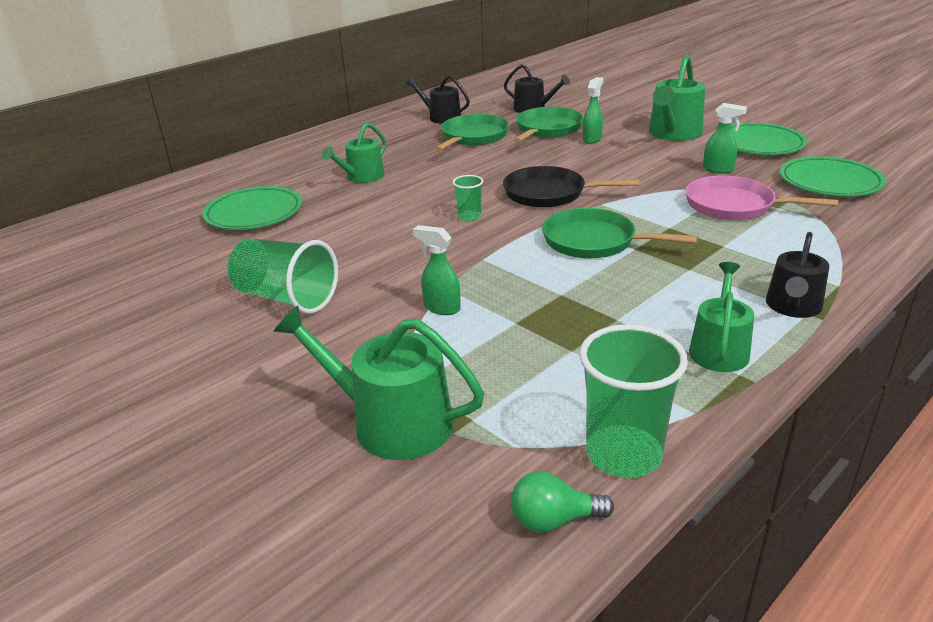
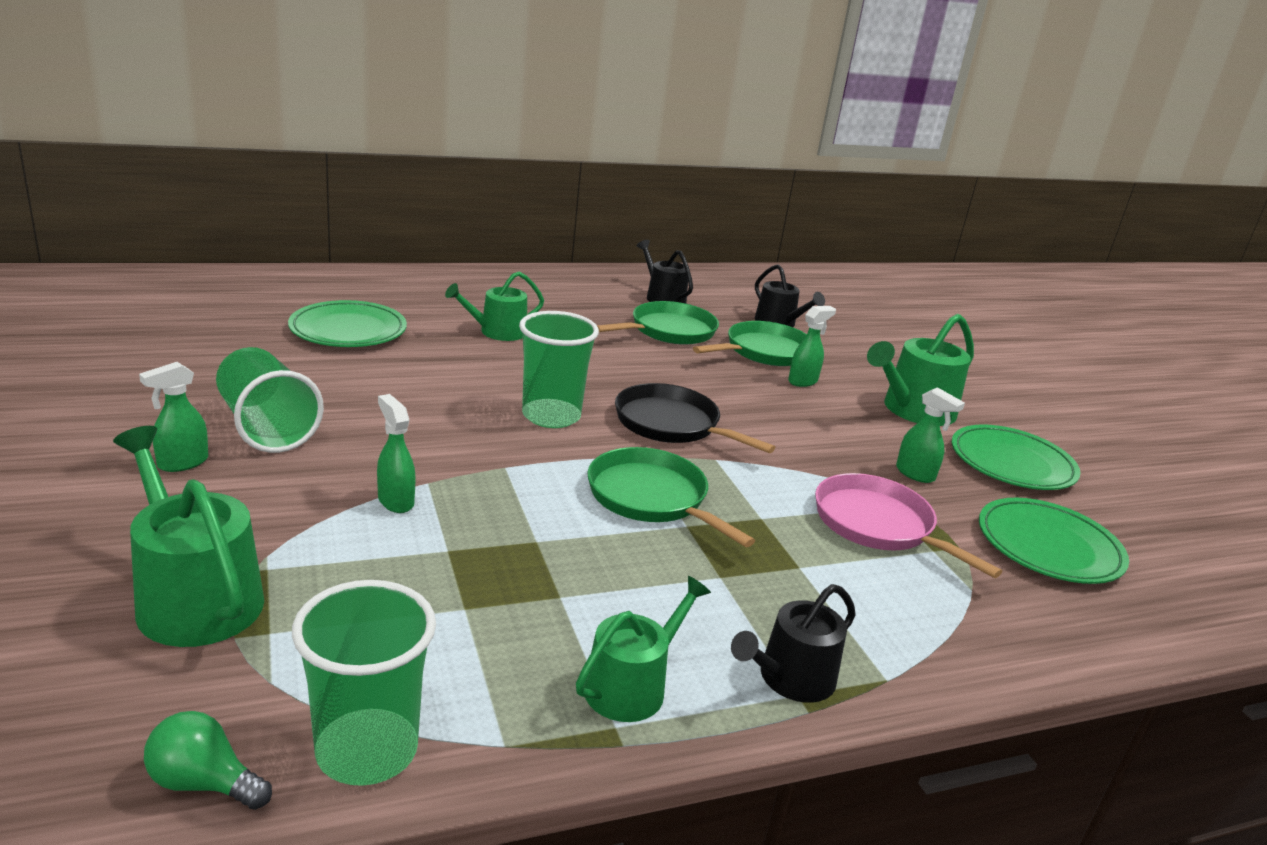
camera: 20 degrees right, 5 degrees down
(259, 345) = (182, 463): none -> green spray bottle
(469, 217) = (551, 416): green cup -> green cup, size x1.99

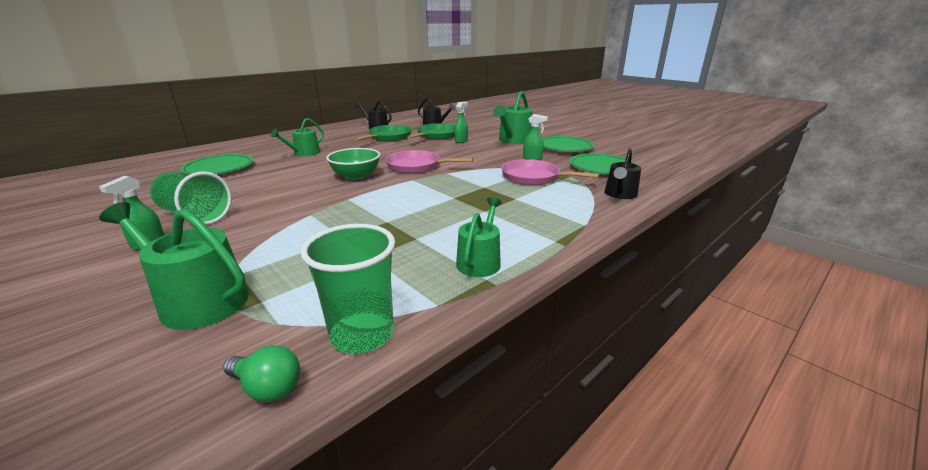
camera: 20 degrees left, 0 degrees up
(204, 782) = (267, 387): green light bulb -> green light bulb turned 150 degrees counterclockwise
(395, 501) = (297, 226): green spray bottle -> none
(551, 416) = (356, 176): green cup -> green bowl
(651, 498) = (429, 192): green pan -> none
(671, 424) = (416, 166): black pan -> pink pan
(790, 679) = (546, 236): black watering can -> black watering can (620, 194)

